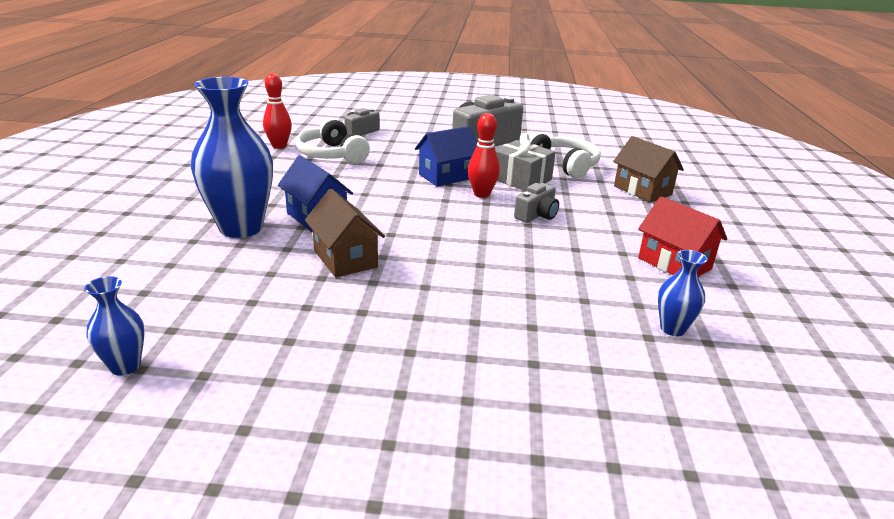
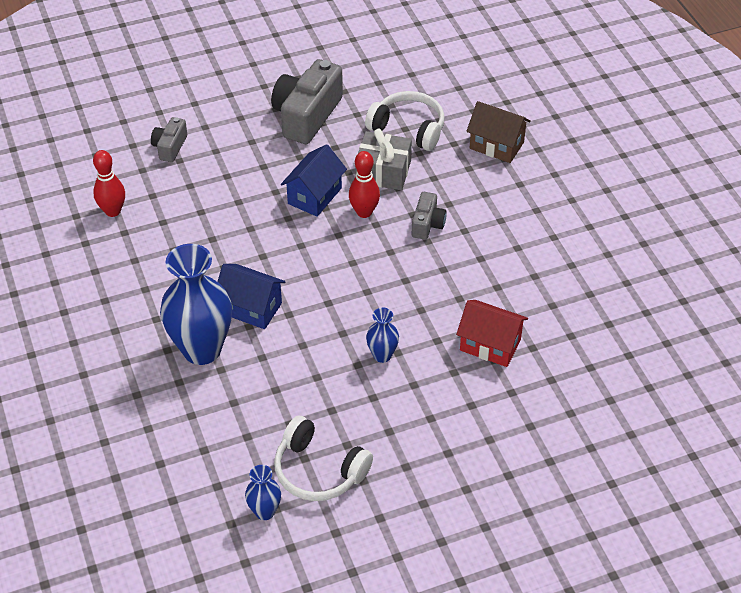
camera: 25 degrees left, 20 degrees up
(332, 155) = (179, 204): white headphones -> white headphones (319, 470)
(345, 259) = (317, 349): brown house -> none
(672, 329) = (583, 321): blue vase -> blue vase (382, 355)
(674, 263) = (559, 245): red house -> red house (490, 345)

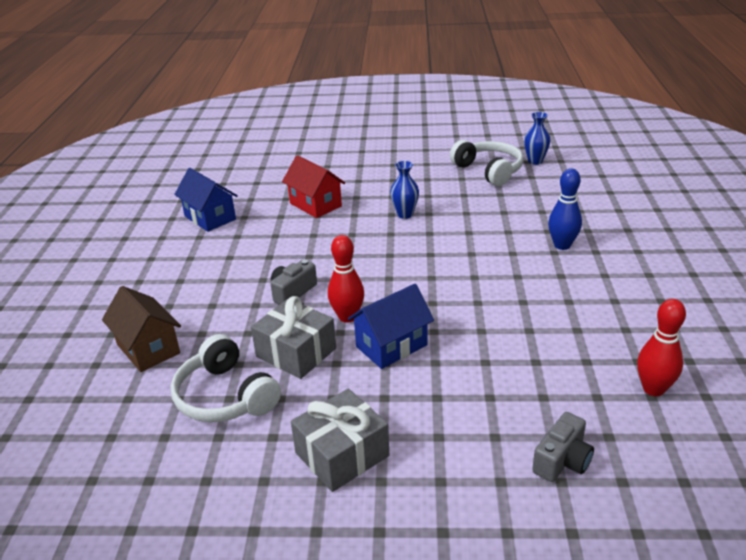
camera: 155 degrees left, 15 degrees down
(202, 349) = (562, 245): blue vase -> blue bowling pin
(251, 308) = (505, 264): blue house -> blue house (210, 218)
(307, 115) = (342, 454): grey camera -> grey gift

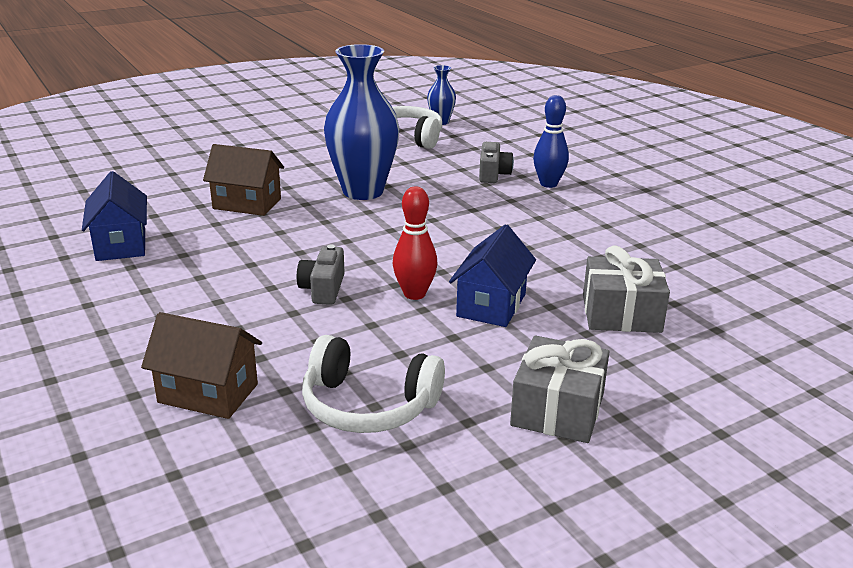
camera: 35 degrees left, 5 degrees down
(210, 218) = (121, 244): blue house -> blue house turned 60 degrees clockwise
(296, 352) = (398, 341): grey gift -> grey gift (621, 313)
(315, 205) = (247, 204): red house -> brown house
(405, 214) = (363, 191): blue vase -> blue vase, size x2.13
(562, 460) = (746, 343): grey camera -> grey camera (493, 174)
(653, 389) = (748, 270): red bowling pin -> none

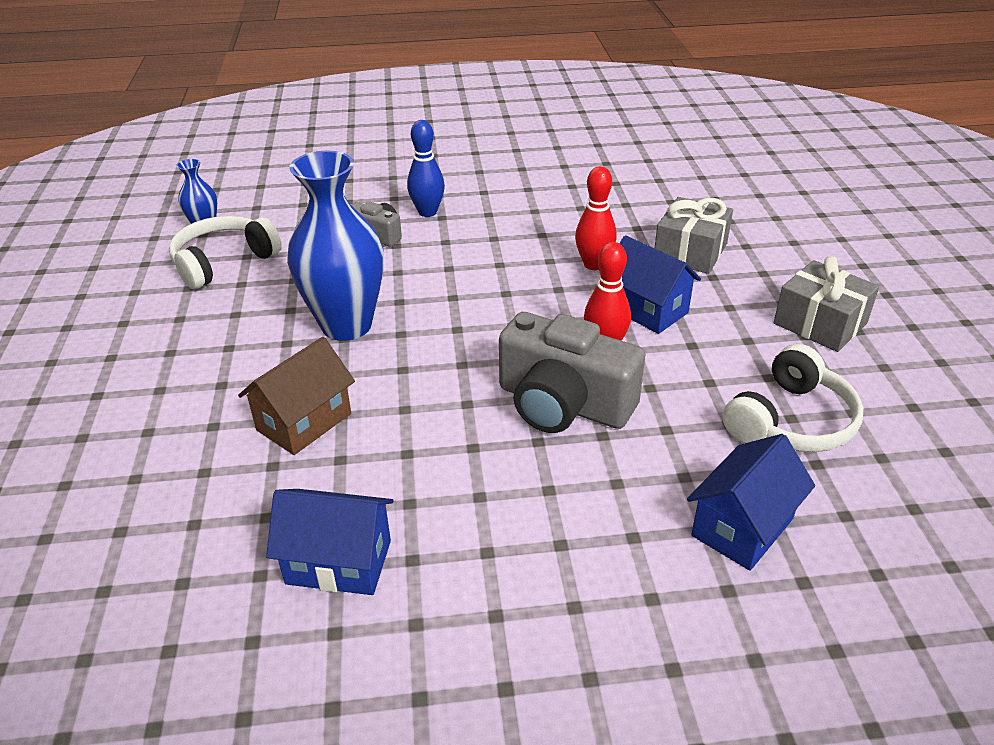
camera: 65 degrees left, 10 degrees up
(208, 393) = (742, 527): brown house -> blue house
(323, 289) = (563, 404): grey camera -> grey camera, size x1.95
(542, 268) = (593, 264): none -> red bowling pin

